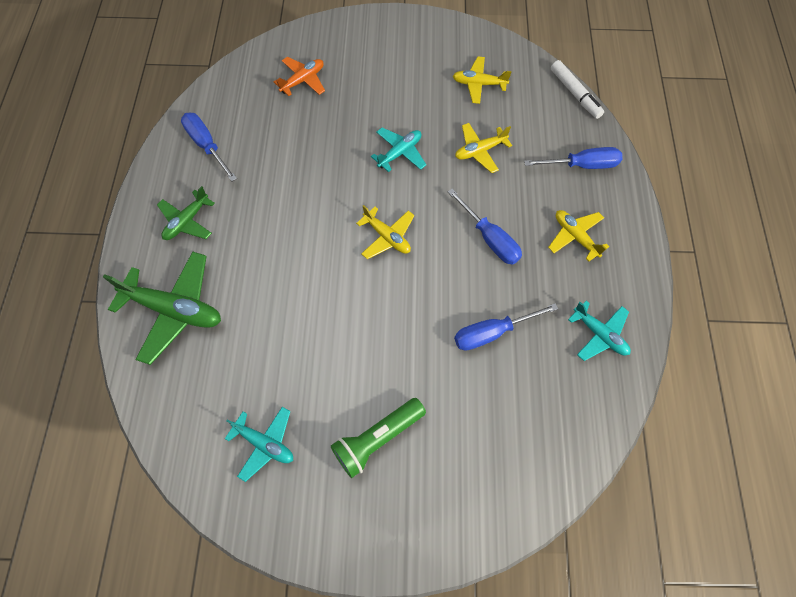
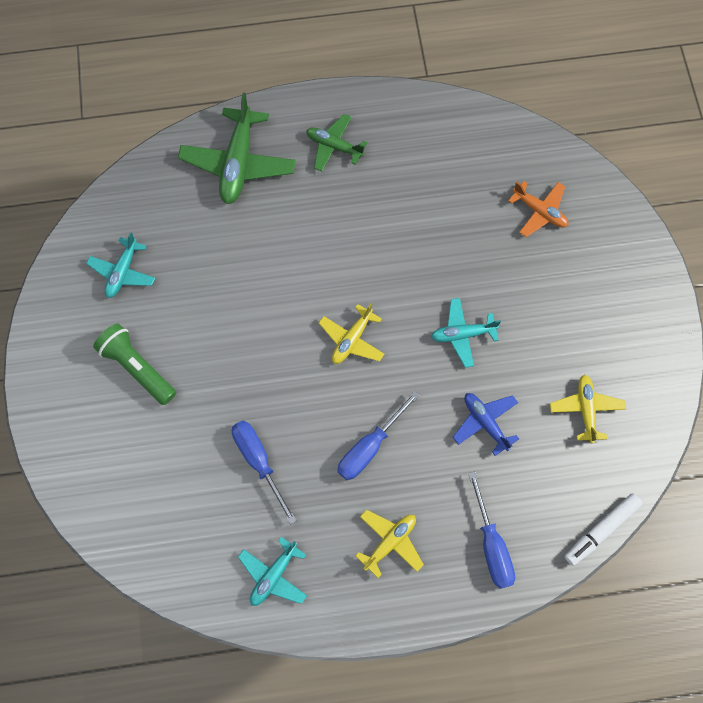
camera: 80 degrees right, 5 degrees up
(207, 145) = (428, 139): blue screwdriver -> none
(400, 153) = (462, 334): turquoise plane -> turquoise plane turned 135 degrees clockwise
(480, 151) = (485, 422): yellow plane -> blue plane

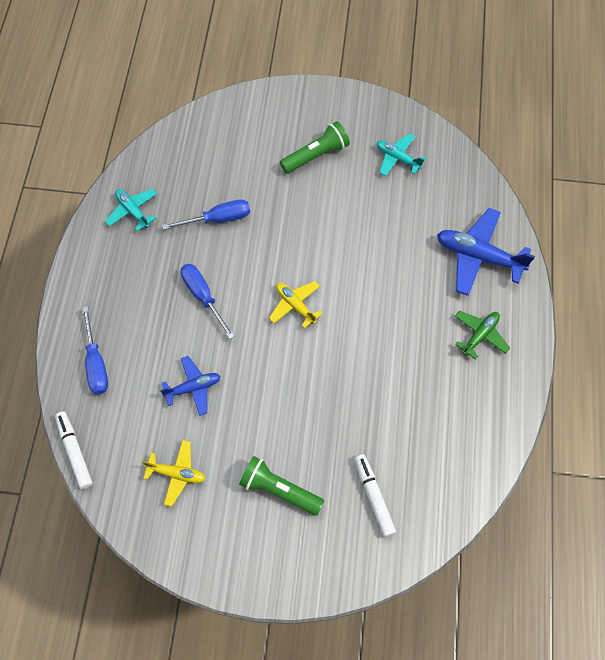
camera: 105 degrees right, 5 degrees down
(238, 163) = (478, 256): green plane -> blue plane
(390, 542) = (126, 292): yellow plane -> none
(462, 334) = (274, 392): turquoise plane -> none
(491, 545) = (96, 363): blue screwdriver -> blue screwdriver turned 105 degrees counterclockwise
(539, 212) = (374, 496): orange plane -> white marker
(565, 301) = (279, 490): none -> green flashlight

